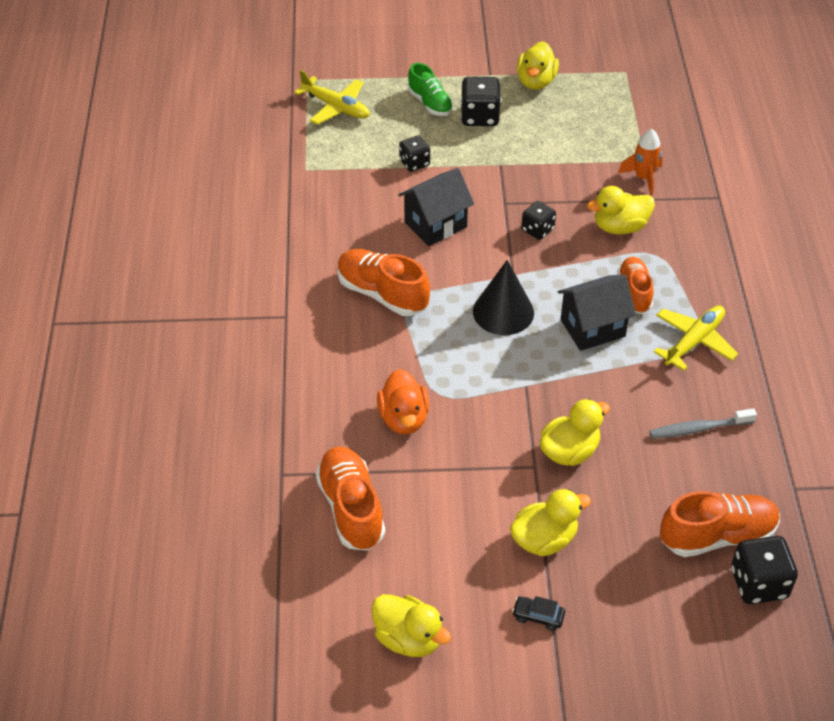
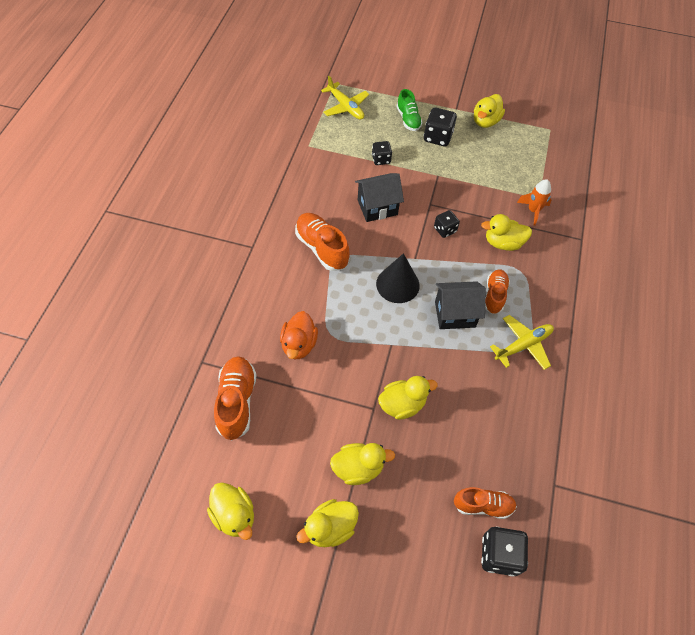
camera: 15 degrees right, 10 degrees up
(538, 616) = (330, 528): black car -> yellow duck
(698, 428) = (501, 415): grey toothbrush -> none
(717, 536) = (483, 505): orange shoe -> orange shoe, size x0.66

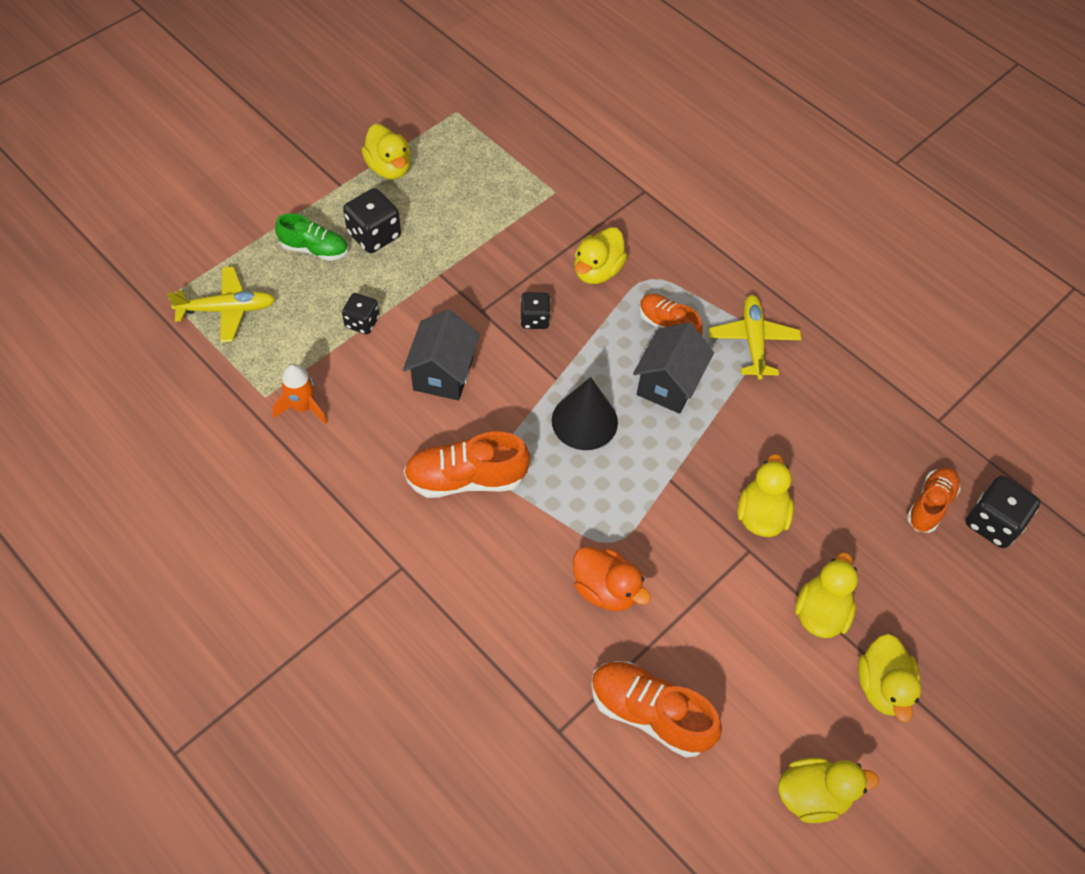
camera: 60 degrees left, 0 degrees up
(533, 210) = (570, 210): orange rocket -> orange rocket (303, 407)

